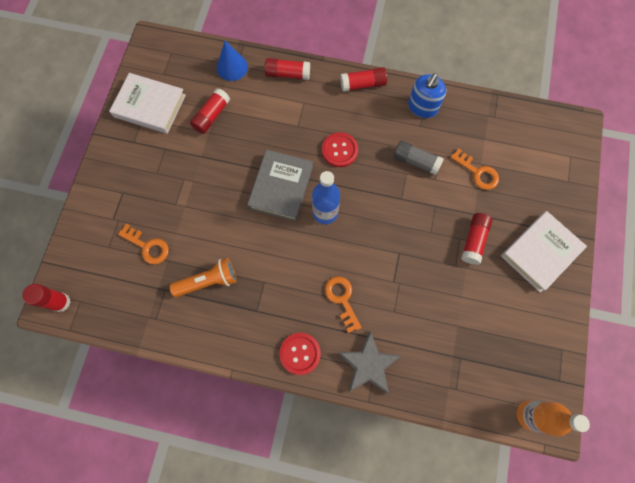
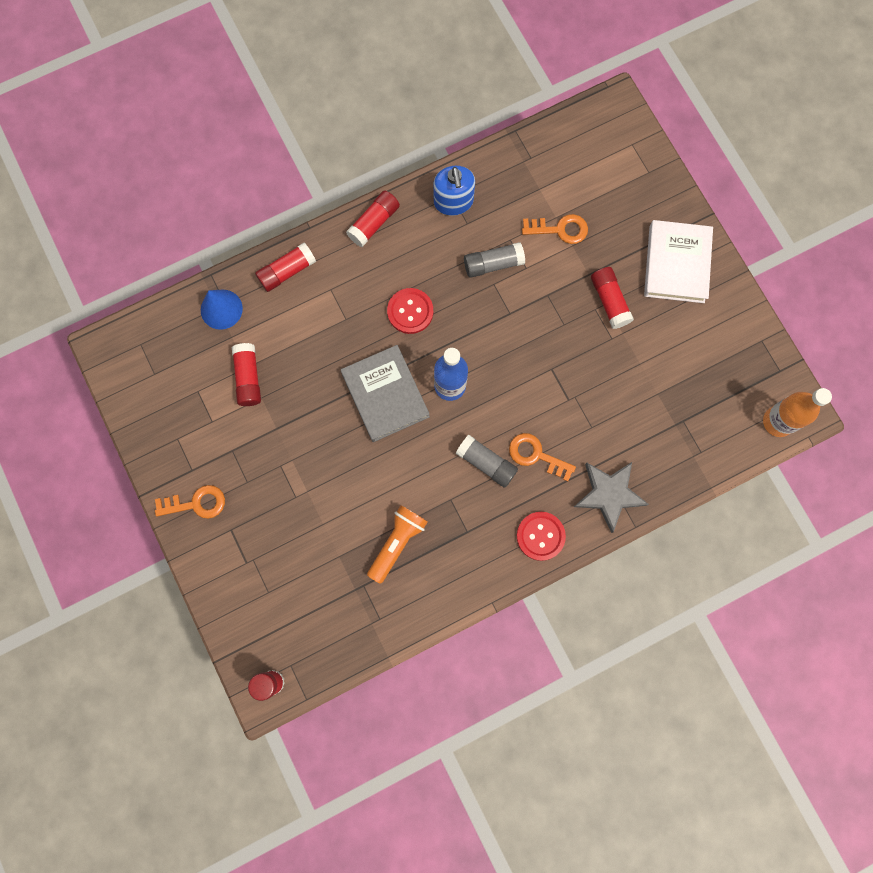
camera: 40 degrees left, 5 degrees up
(148, 246) = (307, 559): orange key -> orange key (196, 503)
(150, 106) = (172, 419): white book -> none
(306, 278) = (486, 463): none -> grey glue stick

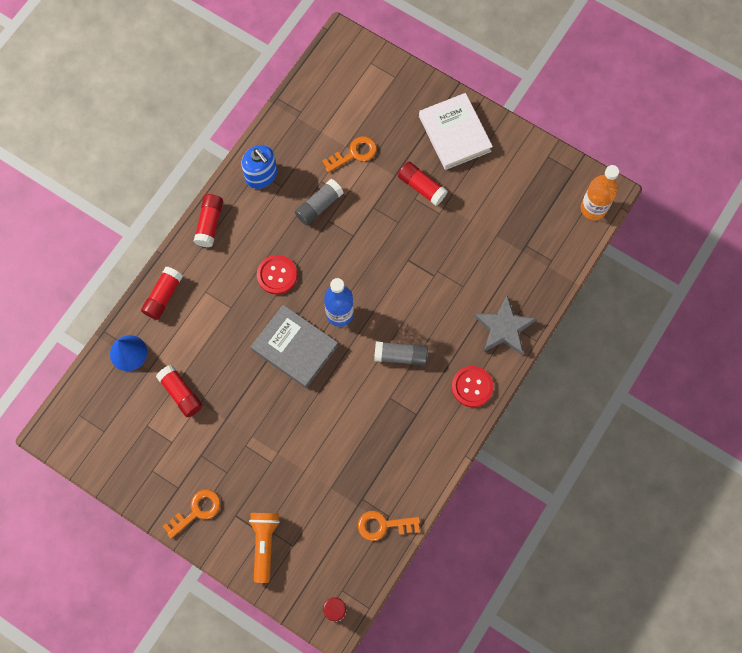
camera: 30 degrees left, 5 degrees down
(397, 543) = (369, 452): orange flashlight -> orange flashlight (264, 544)
(536, 455) = (434, 329): orange key -> orange key (383, 525)

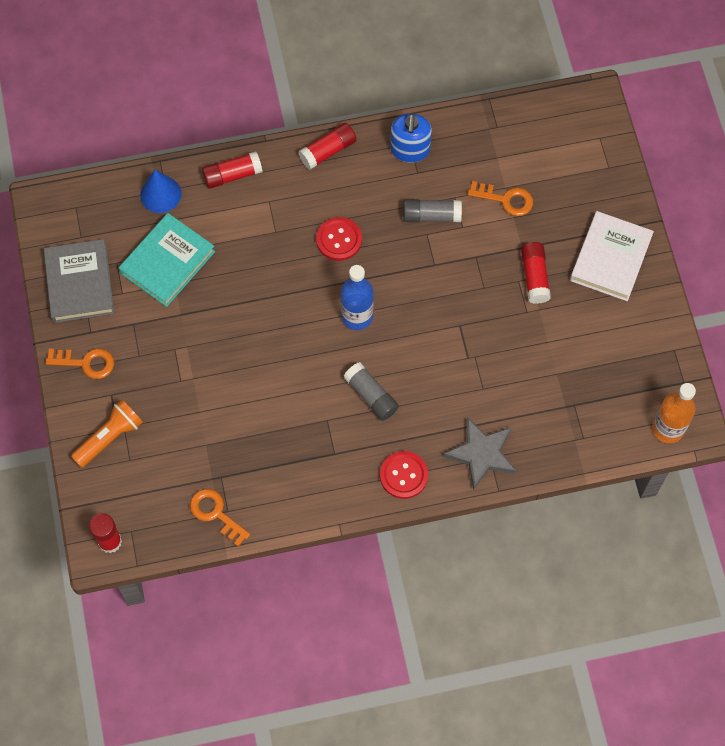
camera: 45 degrees right, 5 degrees down
(181, 393) = (168, 262): red glue stick -> turquoise book
(295, 347) = (293, 309): grey book -> grey book (80, 283)

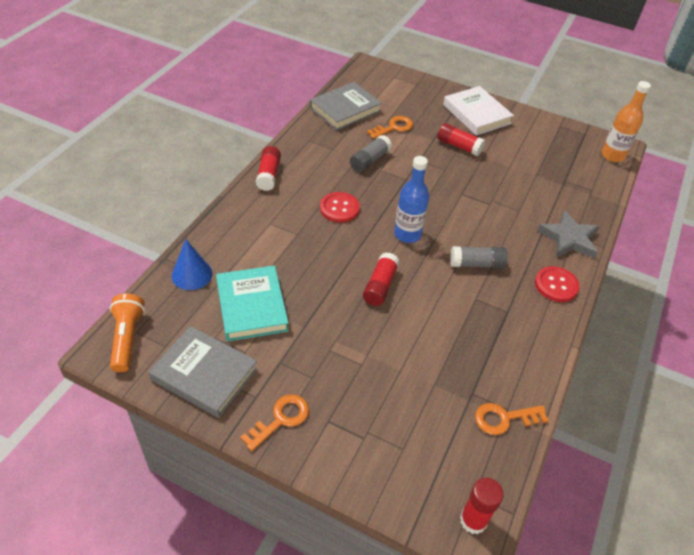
camera: 55 degrees left, 20 degrees down
(110, 437) = (368, 449): orange flashlight -> orange flashlight (127, 338)
(232, 175) = (227, 228): red glue stick -> red glue stick (380, 286)
(410, 149) = (313, 142): blue soap dispenser -> none
(491, 137) = (345, 109): none -> grey book

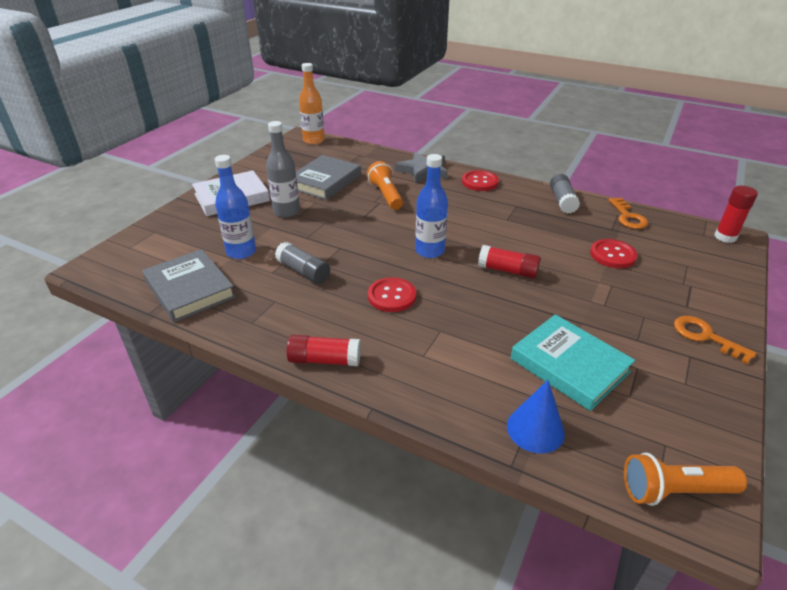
camera: 85 degrees left, 10 degrees down
(204, 374) = (686, 400): grey book -> grey book (324, 181)
(252, 306) = (569, 365): turquoise book -> turquoise book turned 60 degrees clockwise
(393, 127) = (241, 252): orange key -> blue bottle
(416, 379) = (612, 255): none -> red button
(459, 146) = (286, 212): red glue stick -> grey bottle
(476, 264) = (463, 215): grey glue stick -> grey glue stick (562, 201)
(504, 208) = (386, 195): none -> orange flashlight

